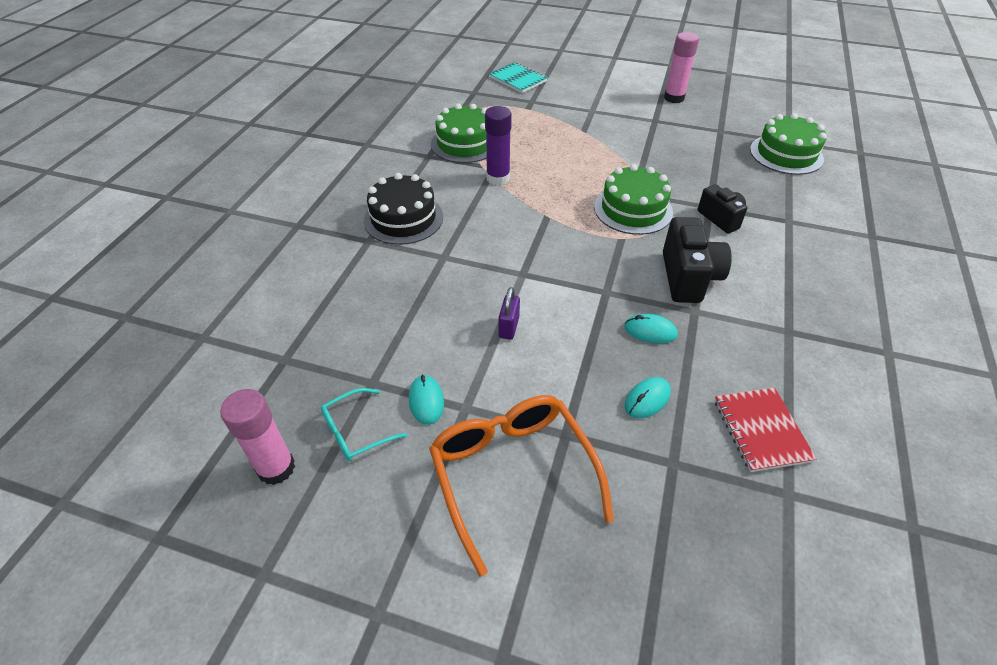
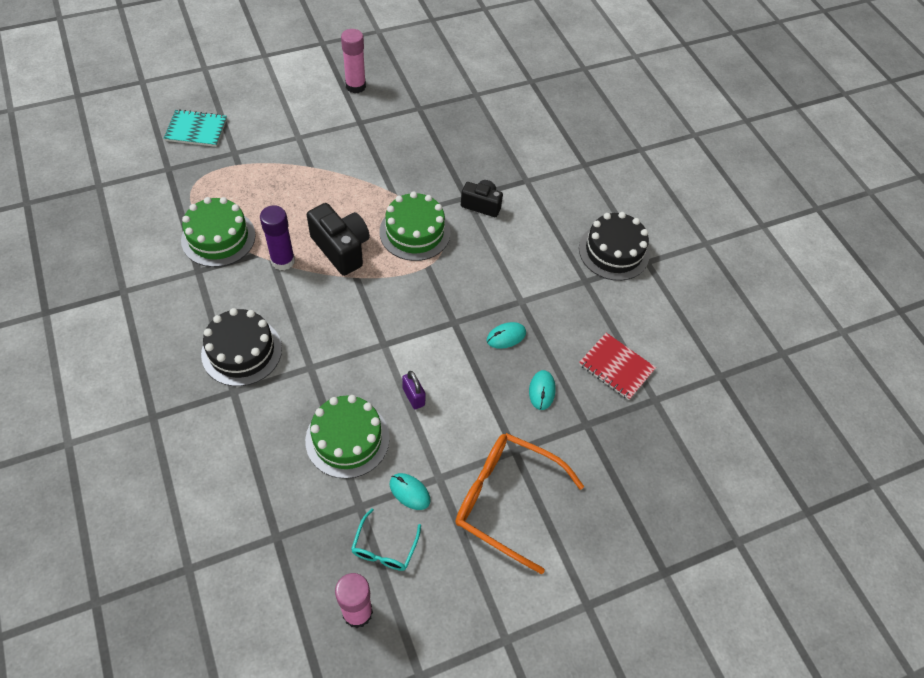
camera: 45 degrees left, 10 degrees up
(688, 277) = (497, 274): black camera -> black camera (341, 249)
(786, 154) = (483, 110): green cake -> green cake (347, 439)
(849, 323) = (613, 251): none -> black cake

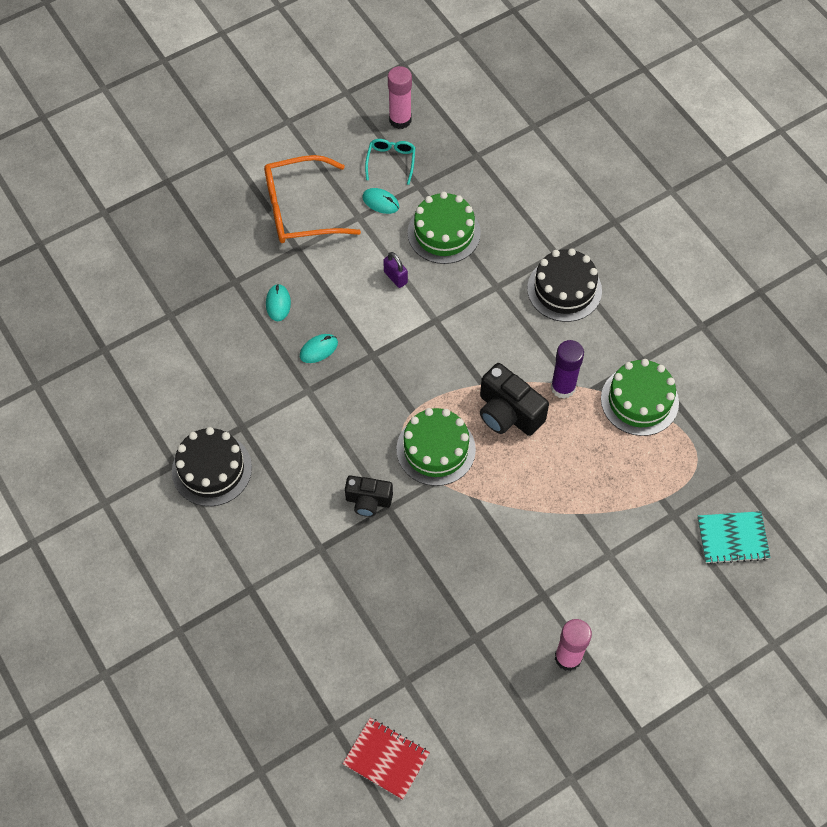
camera: 175 degrees right, 5 degrees up
(505, 500) = (300, 210): orange glasses -> orange glasses turned 150 degrees clockwise
(616, 367) = (207, 339): red notebook -> red notebook (386, 759)

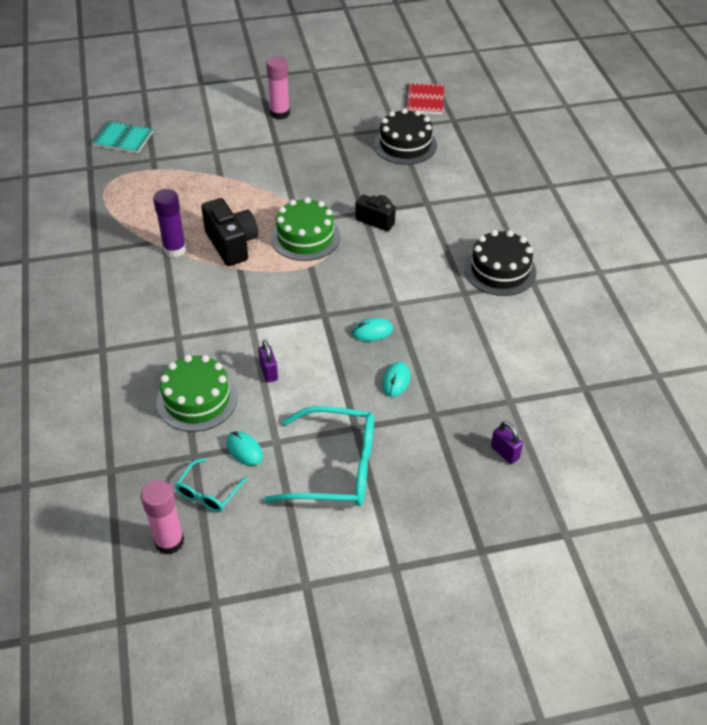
camera: 160 degrees left, 15 degrees down
(164, 264) = (505, 453): none -> purple padlock
(300, 210) = (336, 468): orange glasses -> turquoise glasses
(386, 759) = (425, 100): red notebook -> red notebook turned 45 degrees clockwise
(564, 289) = (118, 318): black cake -> black cake (405, 145)
(639, 400) = (120, 226): green cake -> none

